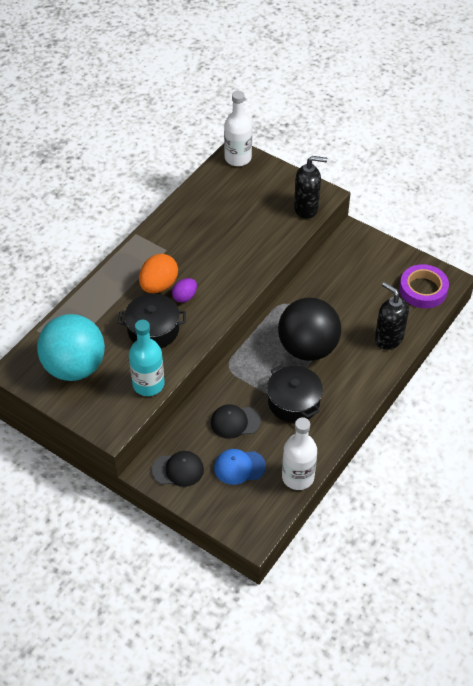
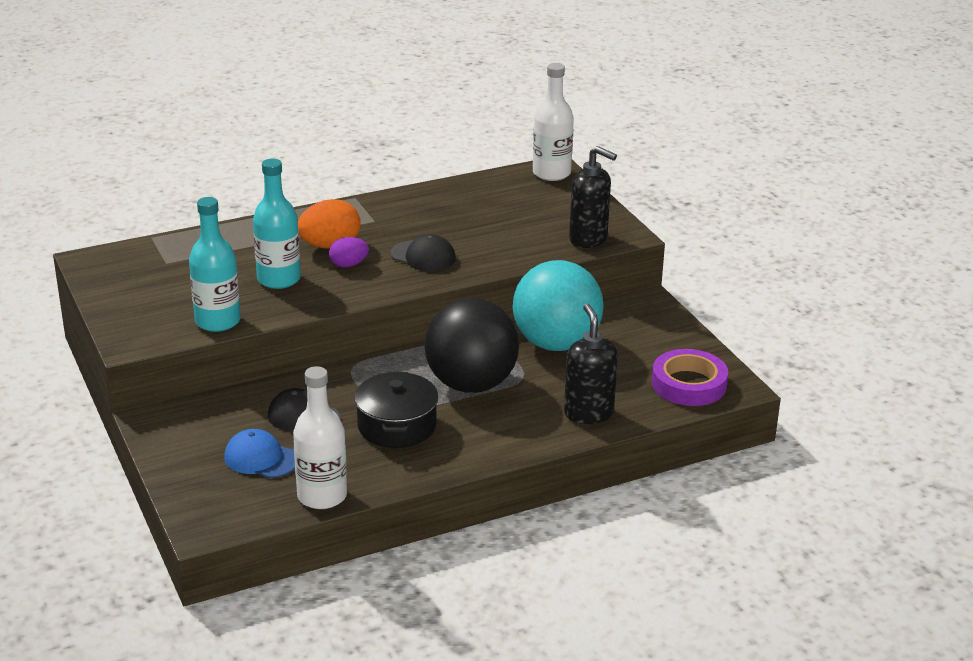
camera: 30 degrees right, 20 degrees down
(74, 367) = (154, 279): turquoise ball -> turquoise ball (556, 343)
(153, 330) = (279, 279): black pot -> turquoise bottle
(178, 470) = (186, 432): black cap -> black cap (423, 256)

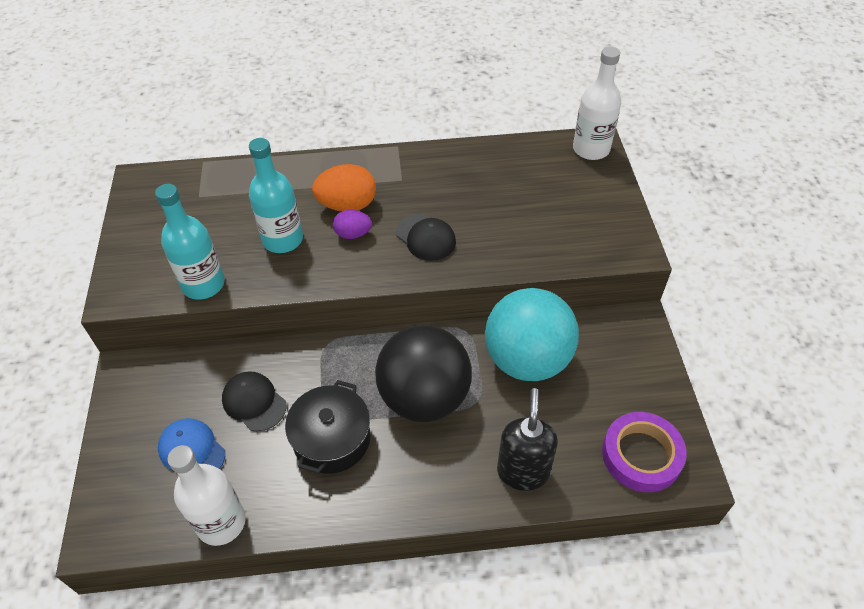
camera: 20 degrees right, 20 degrees up
(588, 239) = (595, 248): black soap dispenser -> none

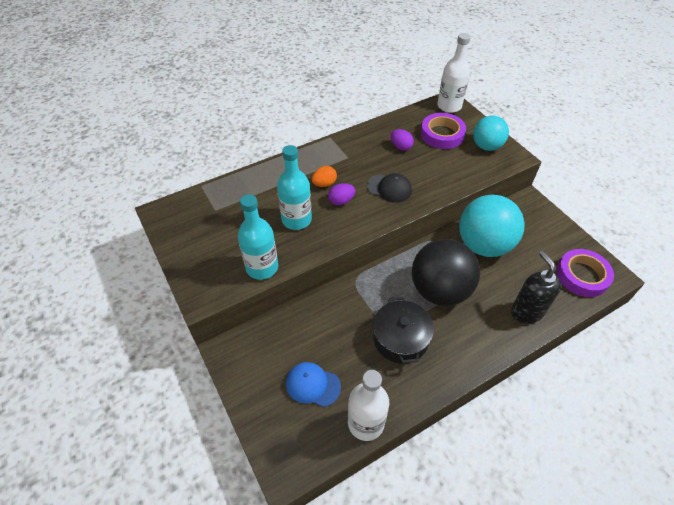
camera: 25 degrees left, 0 degrees up
(254, 402) = (333, 336): black cap -> none
(347, 205) = (324, 184): orange egg -> orange egg, size x0.60
(481, 186) = (401, 147): none -> purple egg
(551, 186) = (442, 134): none -> purple tape
(603, 222) = (486, 146): none -> turquoise ball

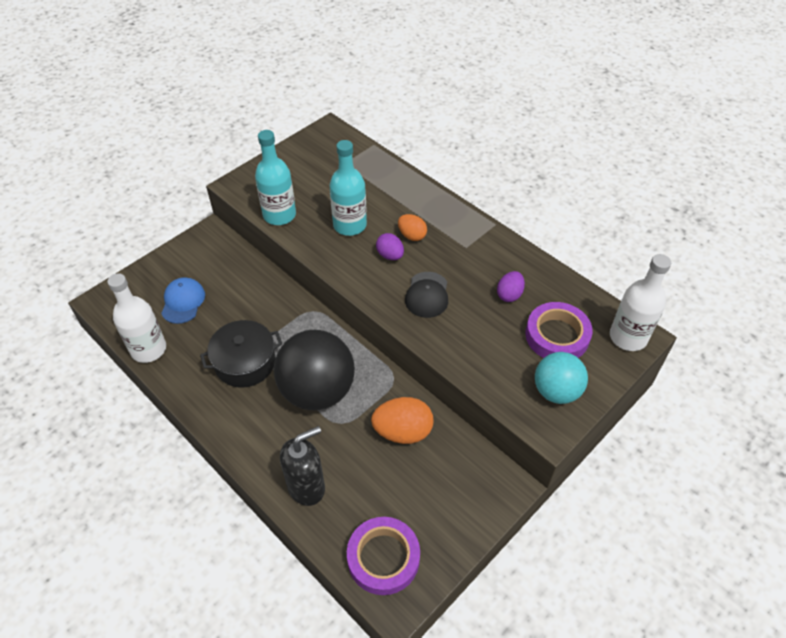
camera: 75 degrees right, 0 degrees up
(483, 245) = (403, 431): turquoise ball -> orange egg

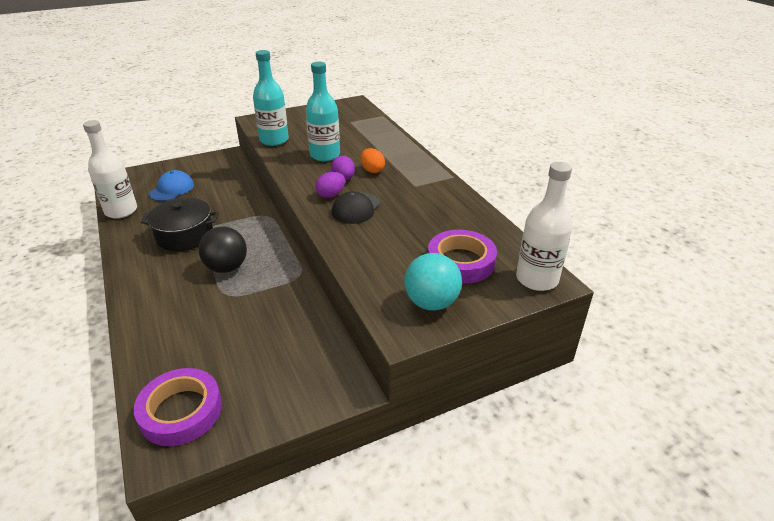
camera: 20 degrees right, 15 degrees down
(306, 487) = (160, 333): black soap dispenser -> none
(317, 391) = (227, 267): black ball -> black ball, size x0.61
(403, 431) = (277, 315): orange egg -> none
(509, 294) = (433, 223): purple egg -> purple egg (331, 195)

